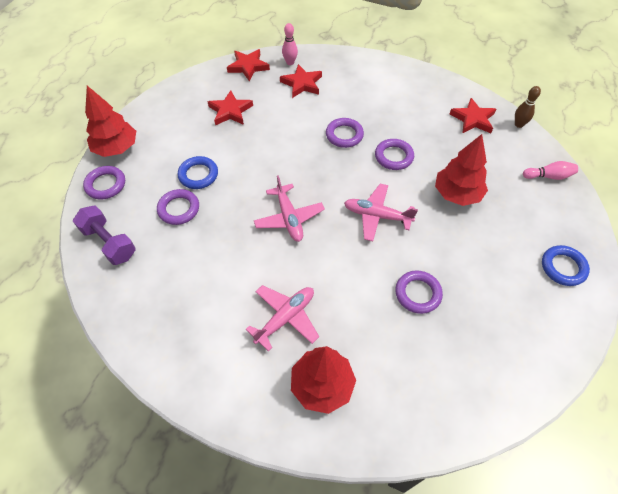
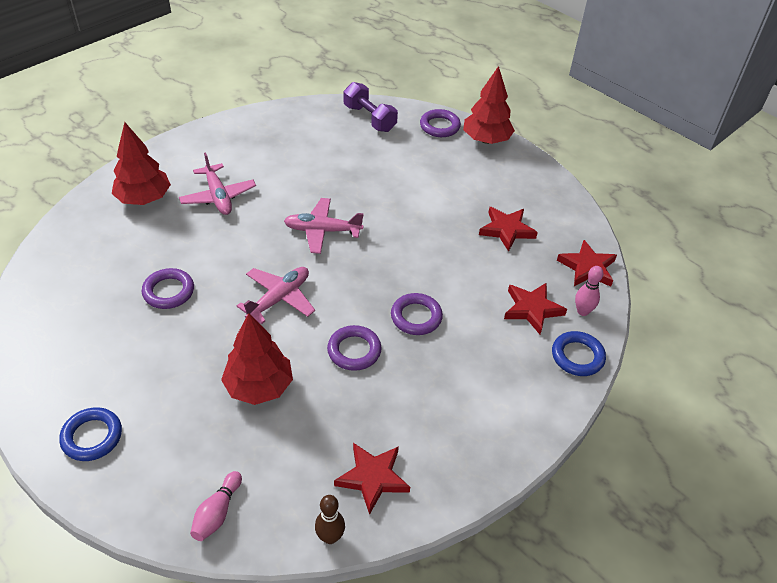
camera: 110 degrees right, 10 degrees down
(109, 242) = (369, 118): purple dumbbell -> purple dumbbell turned 75 degrees clockwise
(179, 209) = (382, 163): purple ring -> none
(198, 175) = (419, 184): blue ring -> blue ring (577, 356)

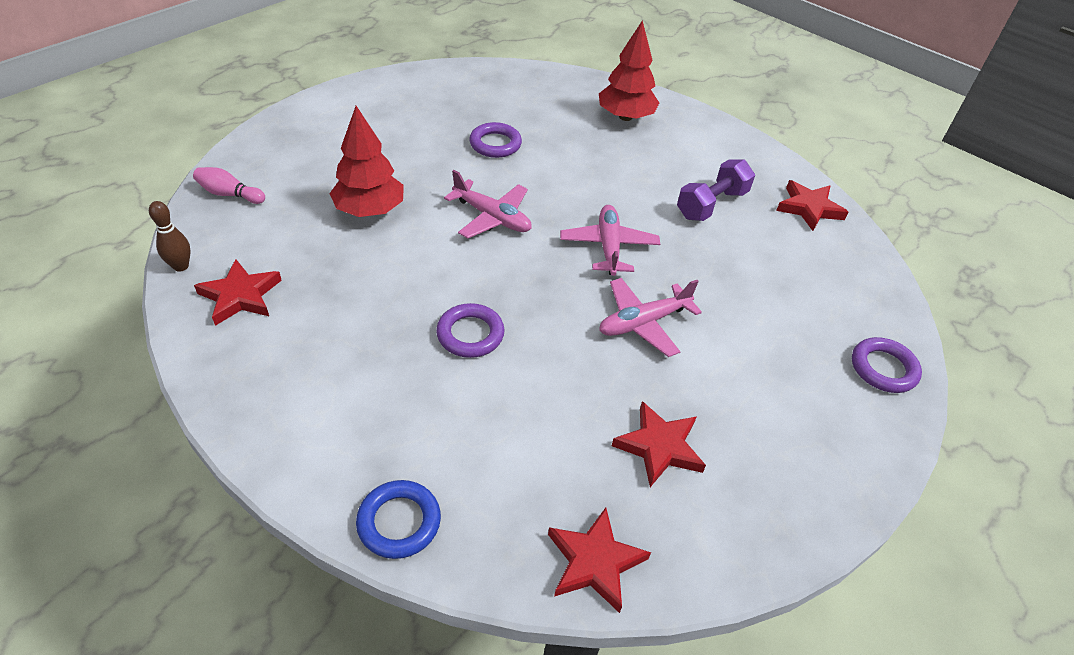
camera: 85 degrees right, 0 degrees up
(92, 437) = (324, 121): blue ring -> none
(218, 196) = (644, 164): pink plane -> pink plane (643, 323)
(354, 351) = (415, 278): purple ring -> none
(369, 118) = (858, 286): purple dumbbell -> purple dumbbell (711, 204)
(486, 140) = (880, 432): red tree -> none
(532, 309) = (492, 468): red star -> red star (809, 208)
(582, 311) = (492, 541): pink bowling pin -> none

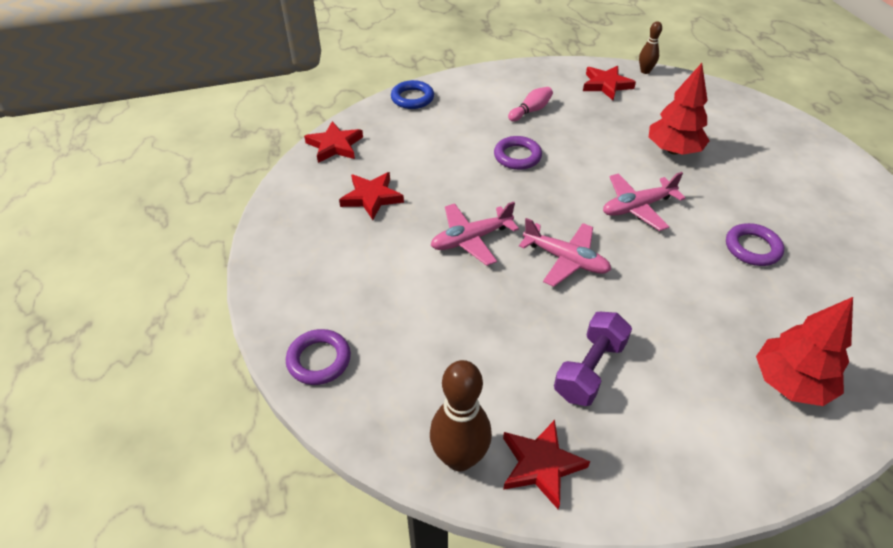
camera: 125 degrees right, 0 degrees up
(229, 194) = (716, 98): pink bowling pin -> pink bowling pin (531, 111)
(643, 323) = (471, 239): pink plane -> pink plane turned 120 degrees counterclockwise
(711, 204) = (589, 369): purple dumbbell -> purple dumbbell turned 45 degrees clockwise
(851, 247) = (459, 458): none -> brown bowling pin

